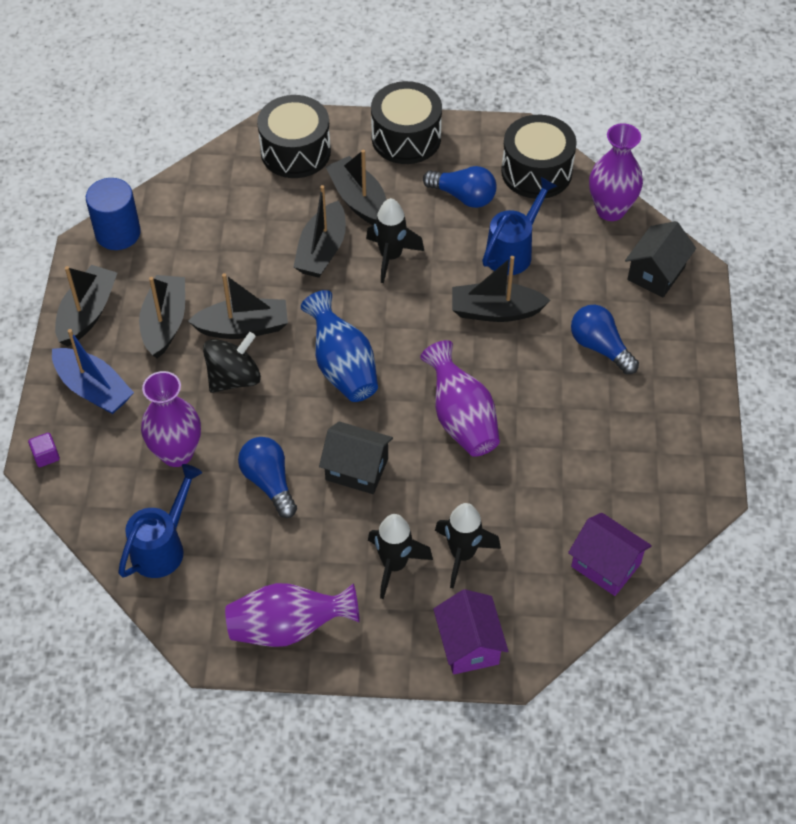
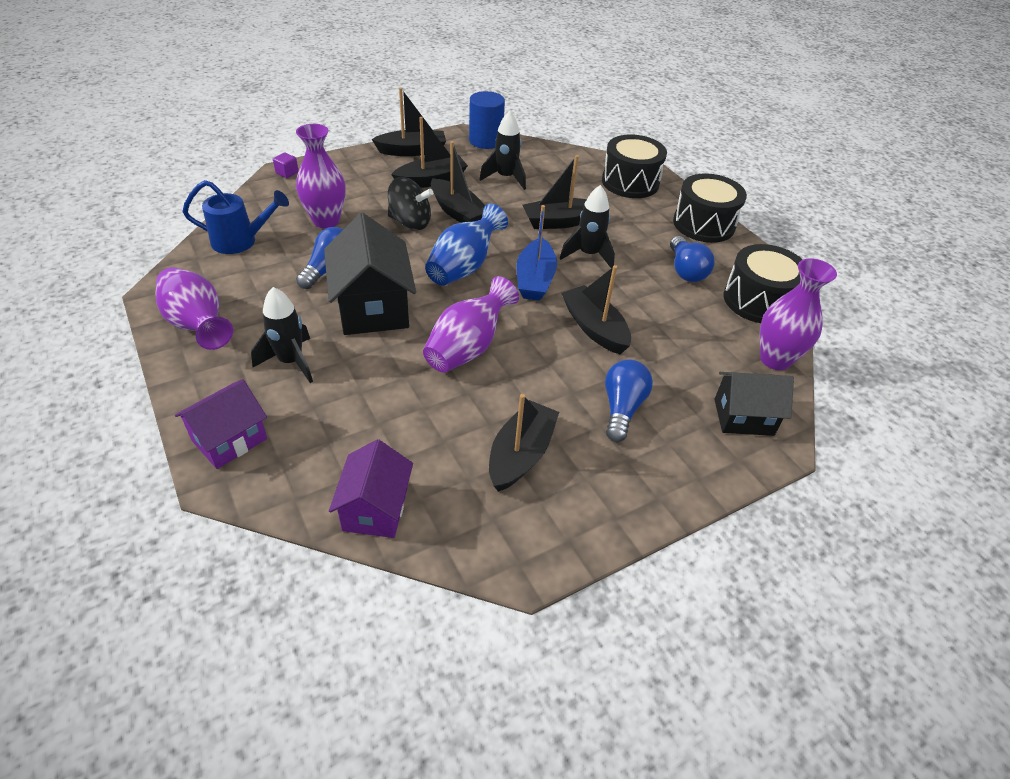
camera: 55 degrees right, 10 degrees down
(93, 389) = (354, 172): blue boat -> blue boat (535, 279)
(356, 469) = (373, 308): black house -> black house, size x1.57
(359, 200) = (622, 223): black boat -> black boat (521, 454)
(462, 554) = (326, 399): black rocket -> black rocket (505, 178)
(512, 252) = (664, 316): blue watering can -> none

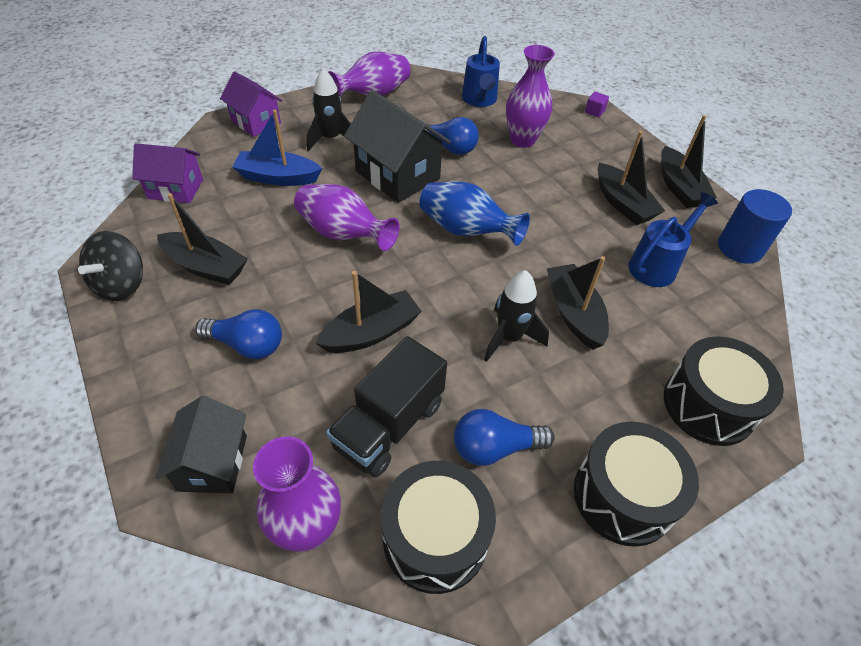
camera: 90 degrees right, 5 degrees up
(373, 308) = (397, 175): black house -> black house turned 60 degrees clockwise
(410, 222) = (535, 191): black spinning top -> black spinning top (122, 284)
(457, 212) = (566, 224): black boat -> none
(505, 178) = (656, 265): black rocket -> blue watering can
(535, 279) = (452, 285): blue boat -> blue boat (278, 177)
(682, 319) = (389, 425): none -> black truck

